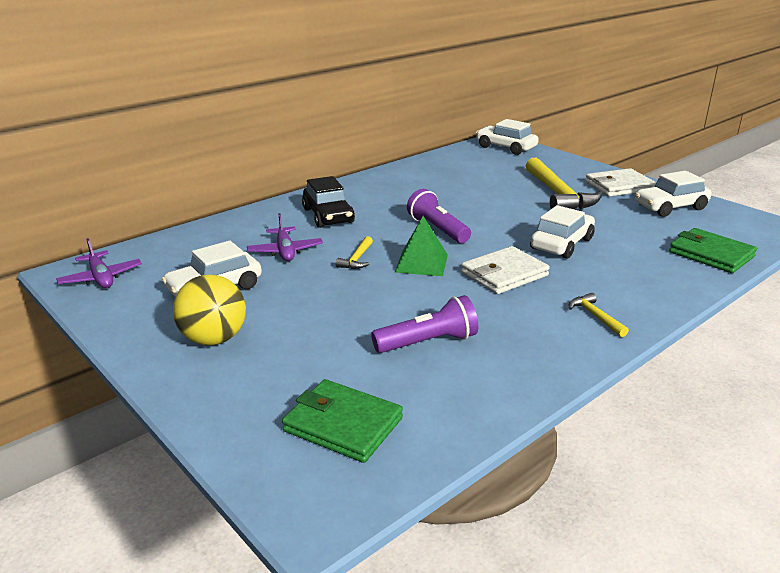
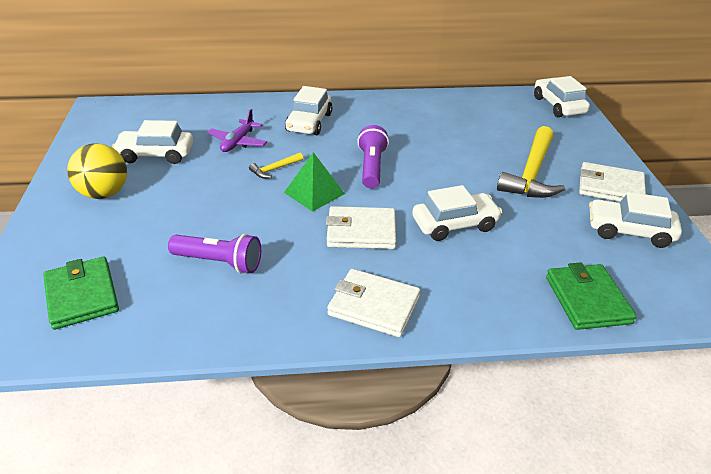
camera: 35 degrees right, 10 degrees up
(101, 278) = (109, 118): purple plane -> none
(328, 216) = (309, 122): black car -> white car
(595, 316) = (374, 306): yellow hammer -> white wallet

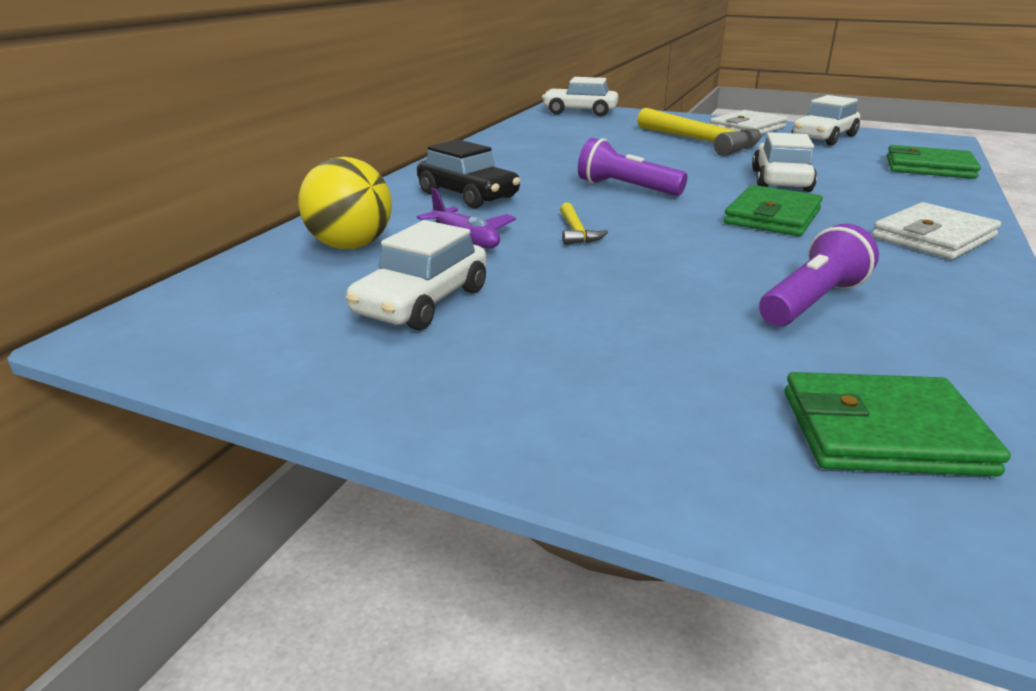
camera: 60 degrees left, 10 degrees down
(104, 193) = (516, 368): yellow ball -> yellow ball (350, 246)
(309, 122) = (468, 195): white car -> black car
(314, 193) = (662, 222): green pyramid -> none
(361, 231) = (772, 216): white wallet -> green wallet

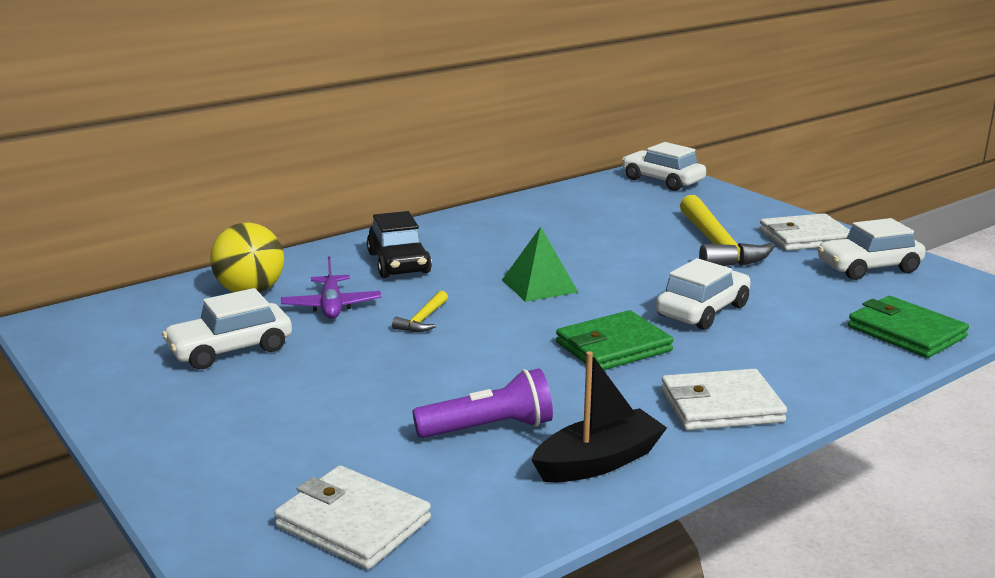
camera: 30 degrees right, 5 degrees down
(626, 188) = (539, 286): purple flashlight -> green pyramid
(883, 432) = (353, 523): green wallet -> white wallet
(949, 301) = (598, 462): none -> black boat

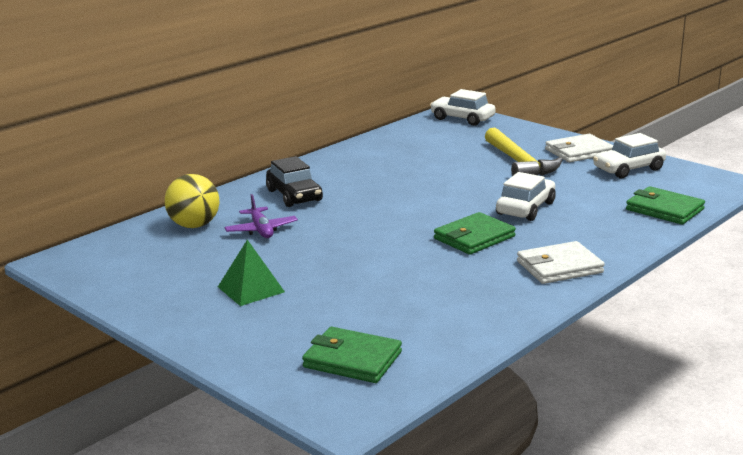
camera: 10 degrees left, 0 degrees up
(230, 349) = (204, 266): white car -> none
(353, 523) = (352, 359): white wallet -> green wallet
(423, 320) = (333, 233): yellow hammer -> none
(489, 428) = (413, 296): purple flashlight -> none
(539, 286) = (405, 202): green pyramid -> green pyramid (251, 289)
(598, 462) = (494, 308): black boat -> none

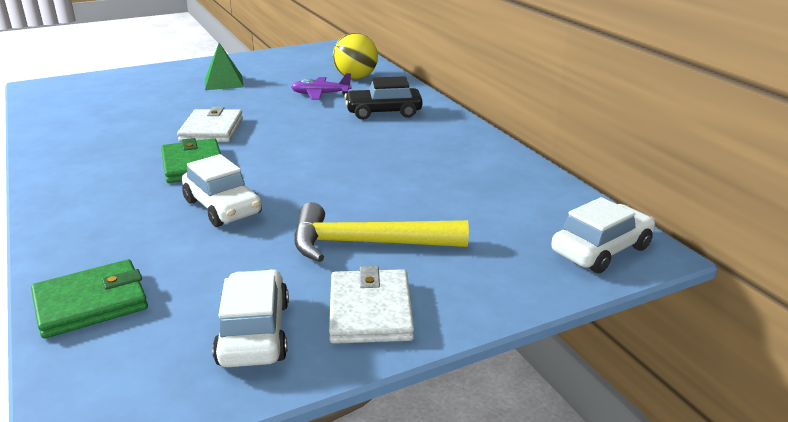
camera: 110 degrees right, 5 degrees up
(352, 359) = (88, 95): green wallet -> none
(559, 267) = (78, 187): white wallet -> white wallet (212, 130)

